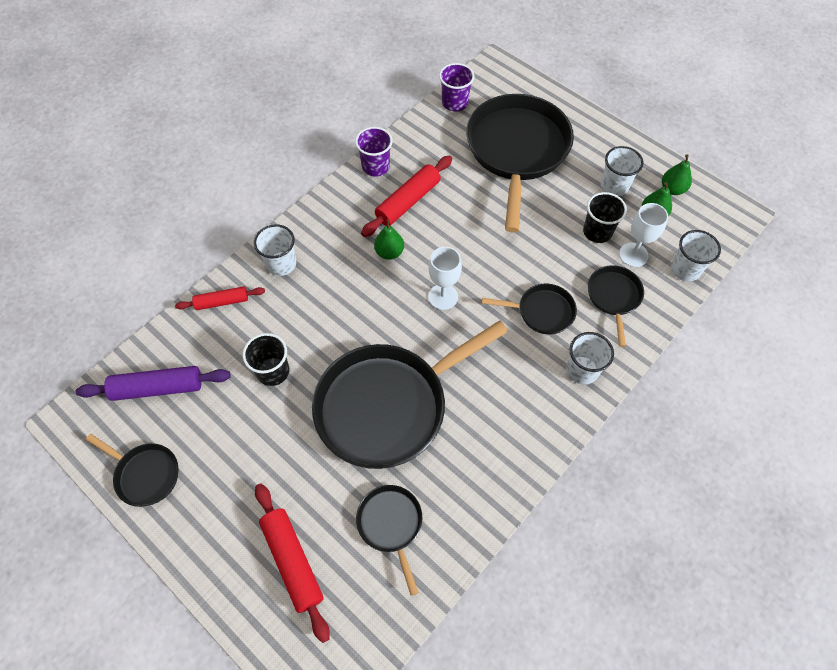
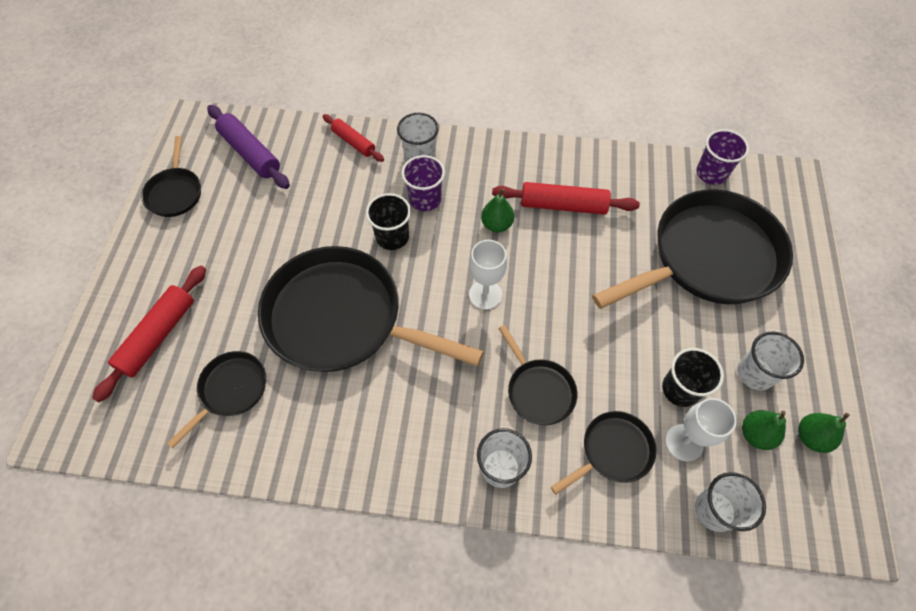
camera: 55 degrees right, 0 degrees up
(273, 371) = (316, 215): black cup -> black cup (392, 237)
(375, 166) = (577, 159): purple cup -> purple cup (425, 199)

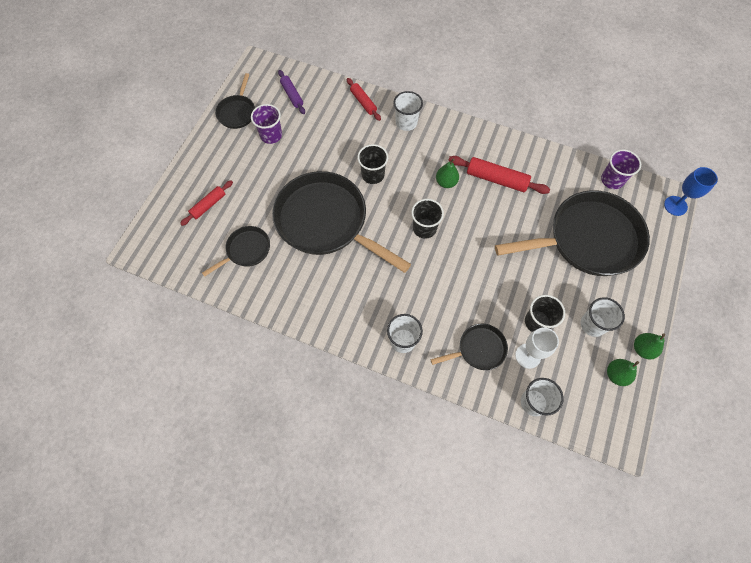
camera: 15 degrees right, 5 degrees up
(158, 336) = (208, 205): red rolling pin -> red rolling pin, size x0.63
(250, 153) = (292, 95): purple rolling pin -> purple rolling pin, size x0.63
(425, 199) = (402, 153): purple cup -> purple cup (271, 135)
(485, 294) = (424, 228): white goblet -> black cup
(538, 390) = (441, 299): black pan -> none
(755, 434) = (578, 363): green pear -> green pear (642, 349)
(801, 188) = (675, 206): none -> blue goblet

